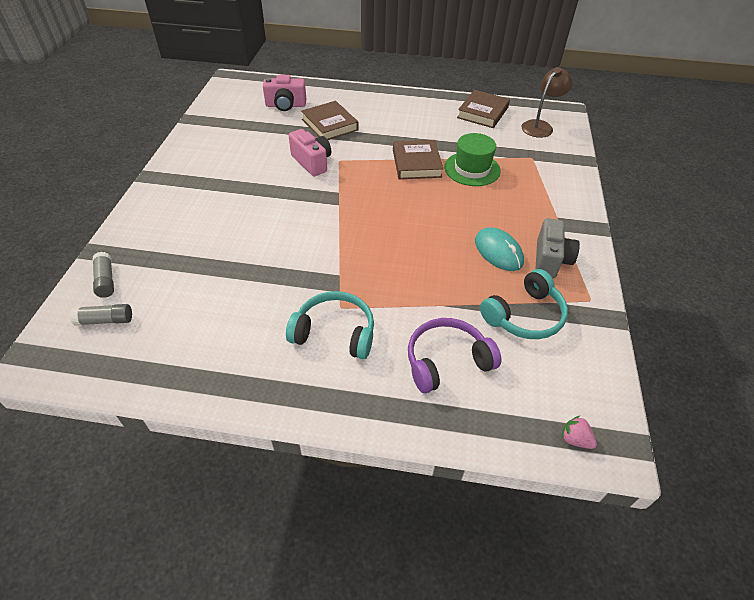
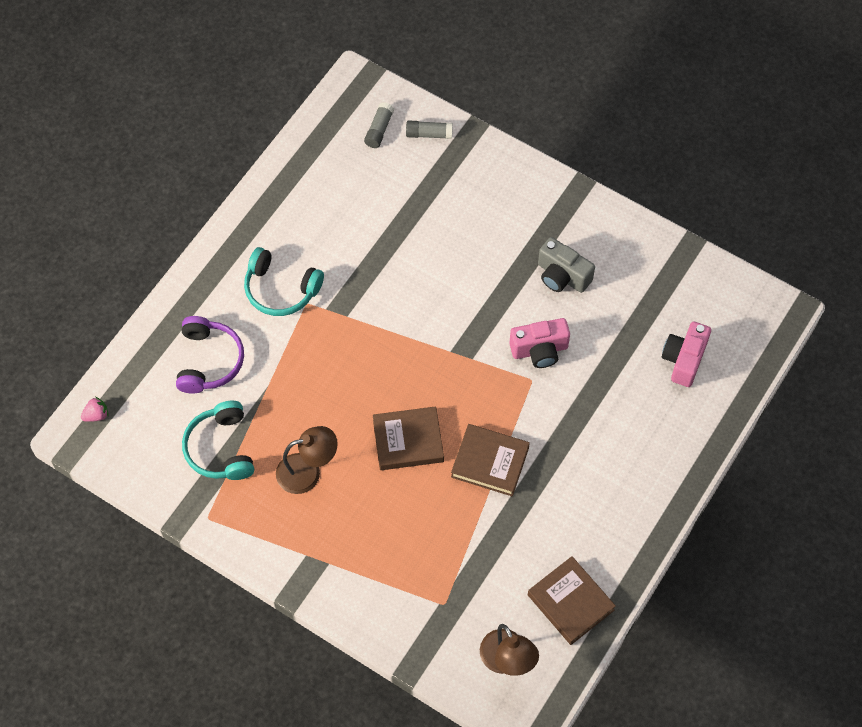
camera: 115 degrees right, 15 degrees up
(329, 125) = (615, 396): brown book -> brown book (408, 441)
(335, 333) = (281, 289): turquoise headphones -> turquoise headphones turned 75 degrees clockwise
(472, 169) = (452, 519): green hat -> none
(498, 251) = (308, 471): turquoise mouse -> brown lamp
(550, 260) = (273, 514): grey camera -> grey camera (562, 276)

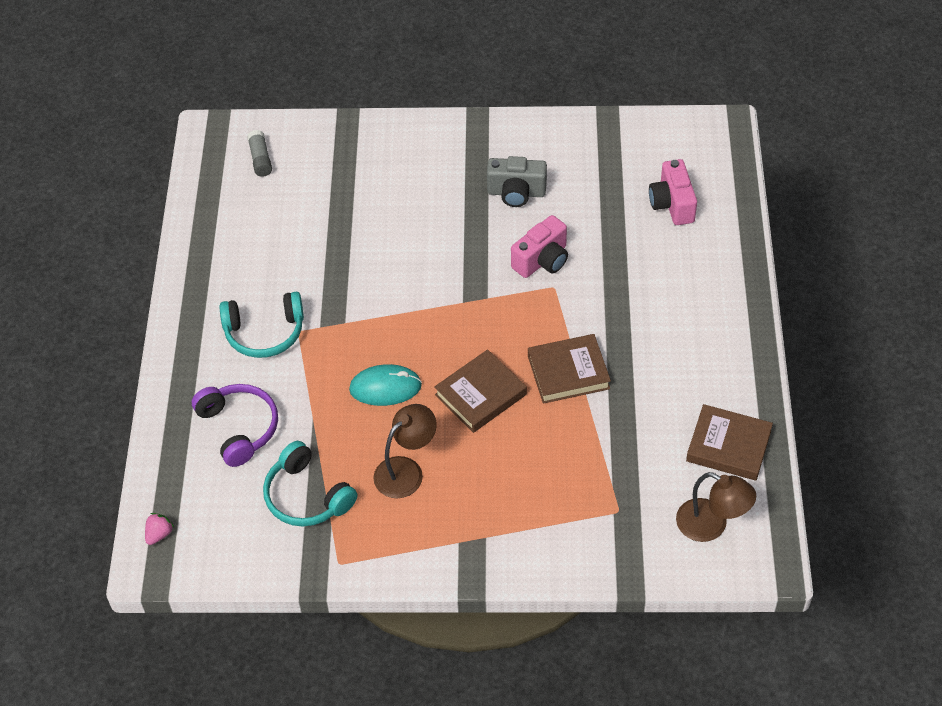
camera: 30 degrees left, 10 degrees down
(340, 391) = (385, 387): none -> turquoise mouse
(429, 134) = (309, 141): grey glue stick -> none

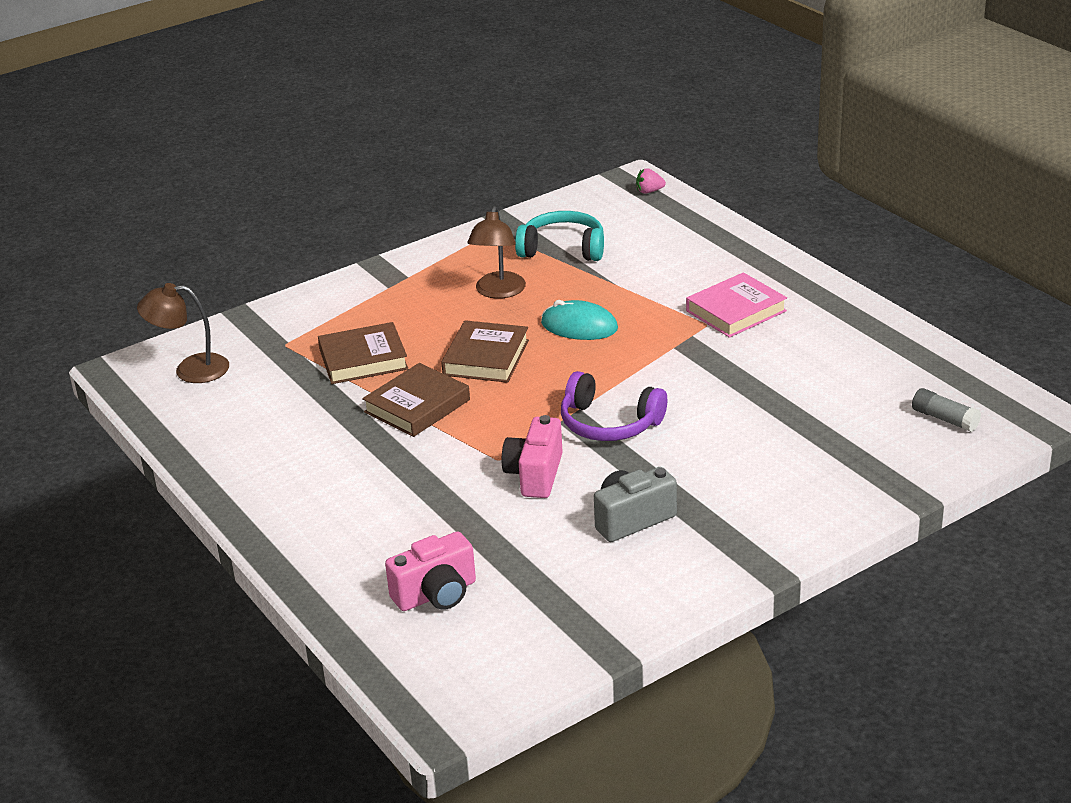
camera: 145 degrees right, 20 degrees down
(159, 534) = (649, 191): pink strawberry -> pink strawberry turned 90 degrees clockwise
(239, 428) = (671, 256): purple headphones -> purple headphones (609, 423)
(264, 332) = (736, 311): turquoise headphones -> pink book
(385, 387) = (579, 326): turquoise mouse -> turquoise mouse turned 60 degrees clockwise
(672, 204) = (436, 594): pink camera -> pink camera turned 105 degrees clockwise
(728, 446) = (210, 424): brown book -> brown book (363, 359)

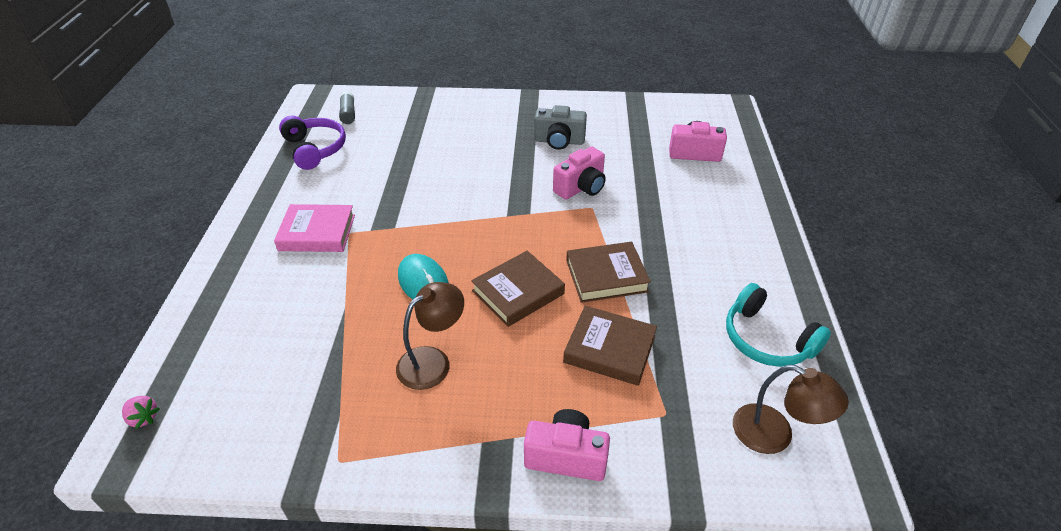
camera: 145 degrees left, 10 degrees up
(341, 295) = (566, 457): none -> pink camera
(563, 249) = (320, 383): turquoise headphones -> turquoise headphones (767, 339)
(609, 423) = (503, 196): purple headphones -> purple headphones (315, 149)

